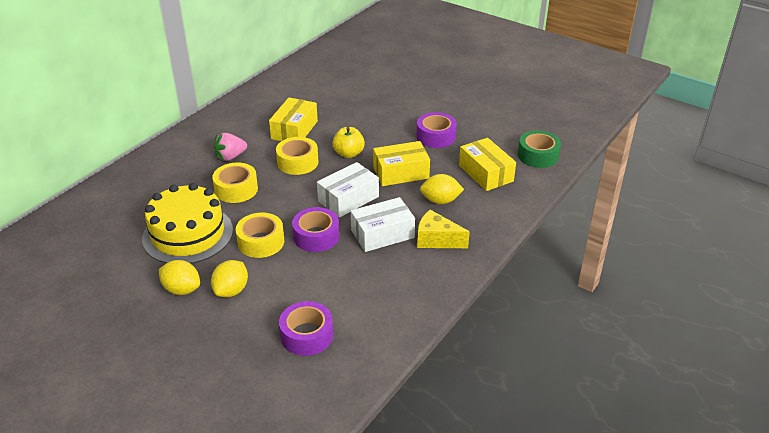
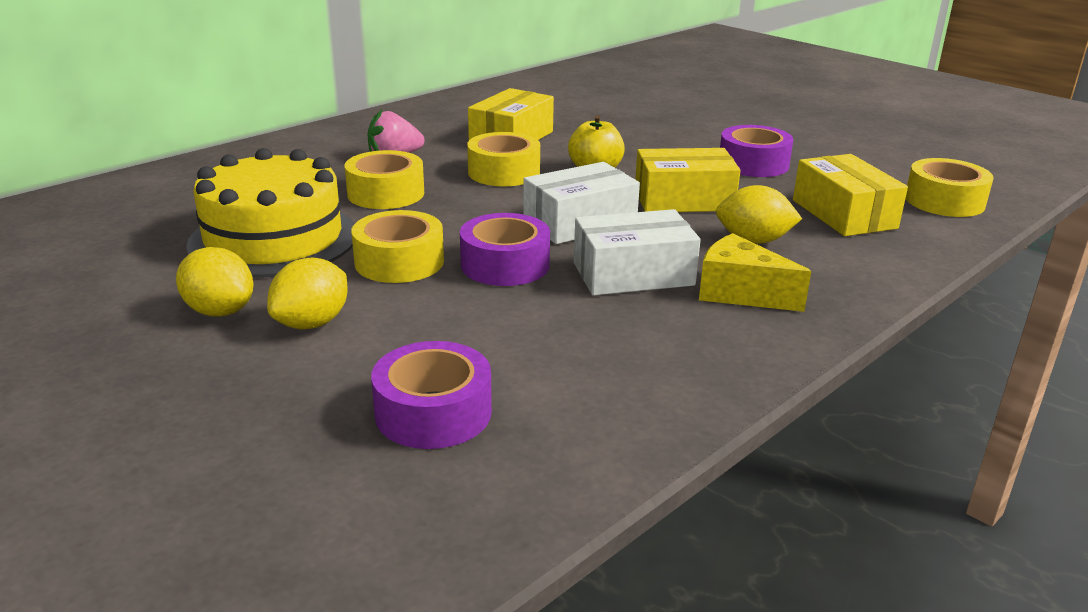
camera: 10 degrees right, 10 degrees down
(538, 155) = (944, 201): green tape -> yellow tape

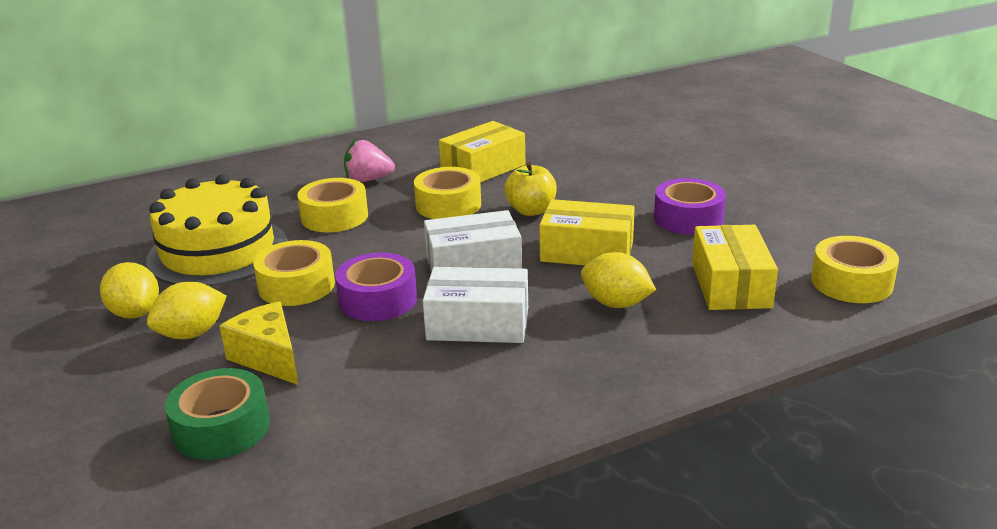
camera: 20 degrees right, 0 degrees up
(433, 412) = (221, 428): purple tape -> green tape
(740, 293) = (557, 356): yellow cheese -> yellow cheese (268, 358)

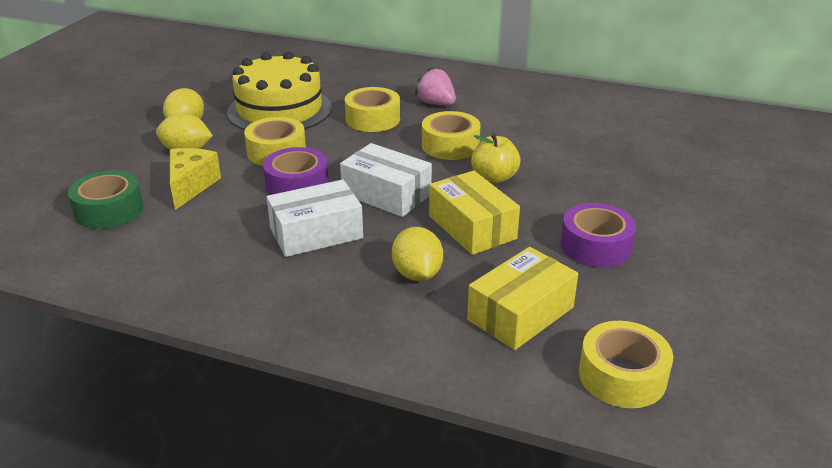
camera: 45 degrees right, 5 degrees up
(478, 324) = (316, 233): white box -> white box turned 75 degrees counterclockwise
(483, 168) = (523, 130): yellow box -> none

